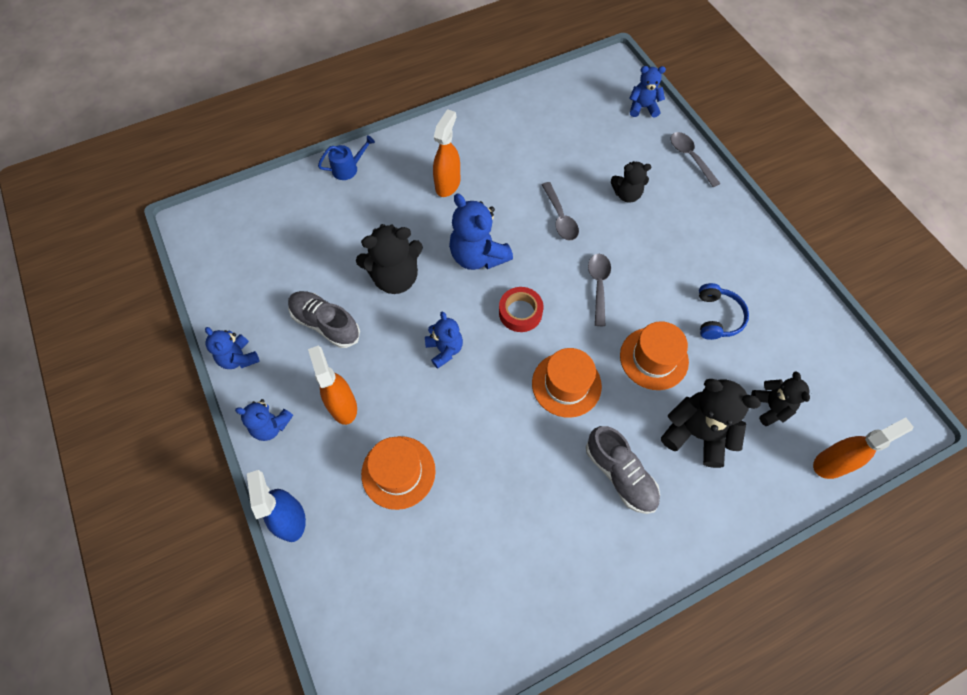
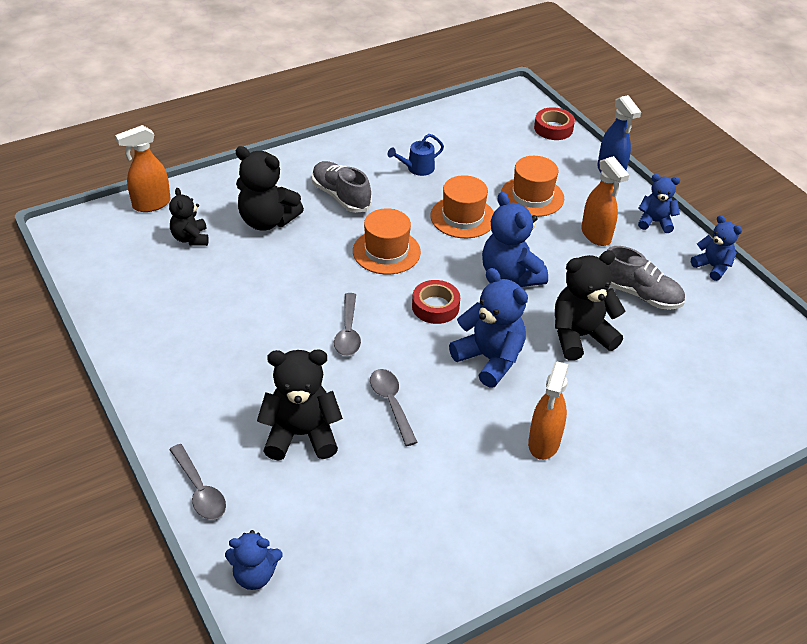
camera: 175 degrees right, 20 degrees down
(338, 621) = (553, 128): none -> red tape
(348, 168) = (686, 462): blue watering can -> blue watering can (417, 168)
(444, 350) = (510, 275): blue teddy bear -> blue teddy bear, size x1.65
(626, 194) = (301, 435): black teddy bear -> black teddy bear, size x1.65
(654, 358) = (297, 271): orange hat -> orange hat (462, 217)
(717, 317) = (220, 306): blue headphones -> none

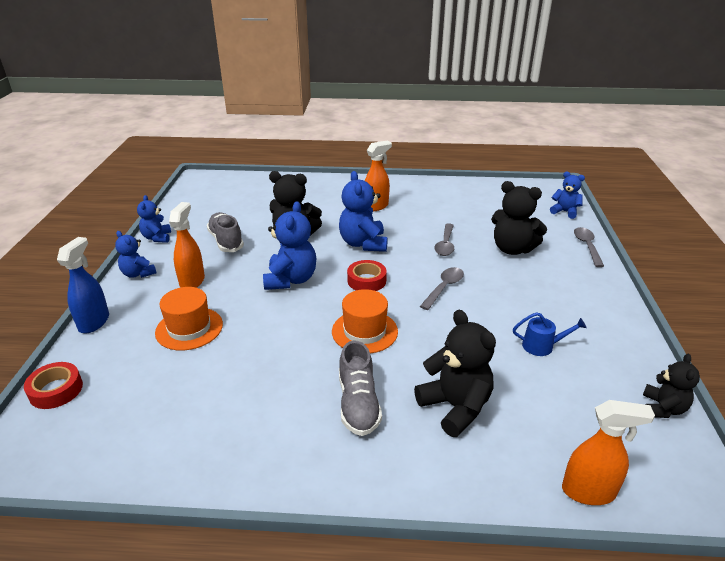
camera: 145 degrees left, 10 degrees down
(190, 238) = (548, 420): black teddy bear -> black teddy bear (662, 408)
(417, 168) = (249, 404): blue watering can -> blue watering can (542, 346)
(462, 217) = (269, 334): orange hat -> none

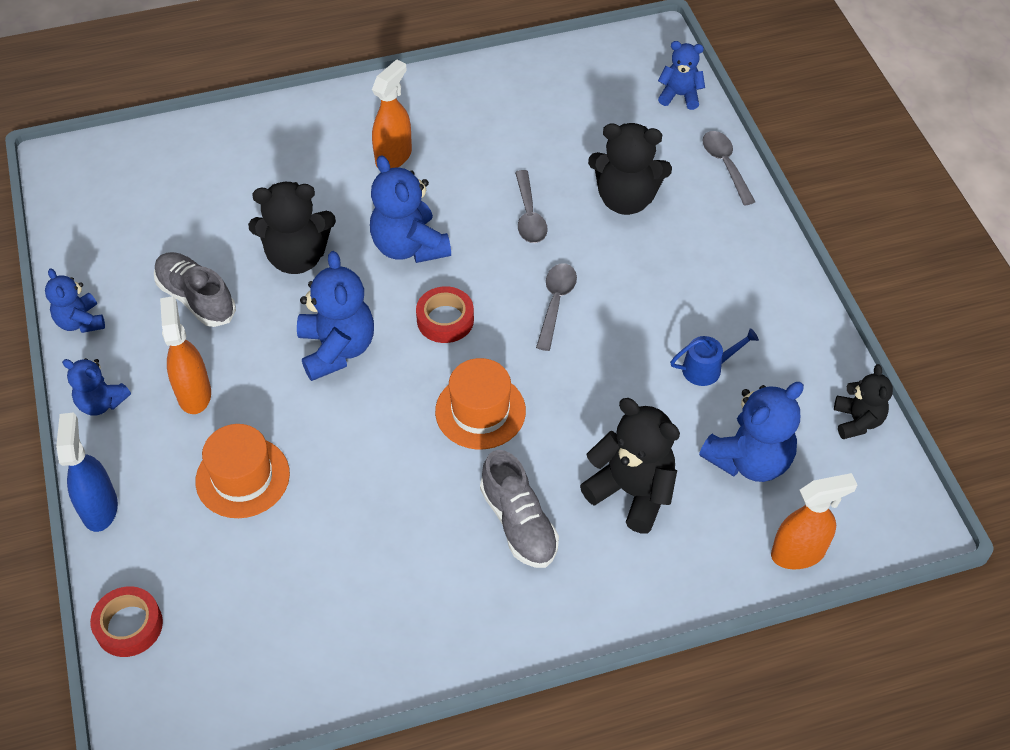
camera: 20 degrees left, 20 degrees up
(560, 411) = (749, 459): none -> blue teddy bear

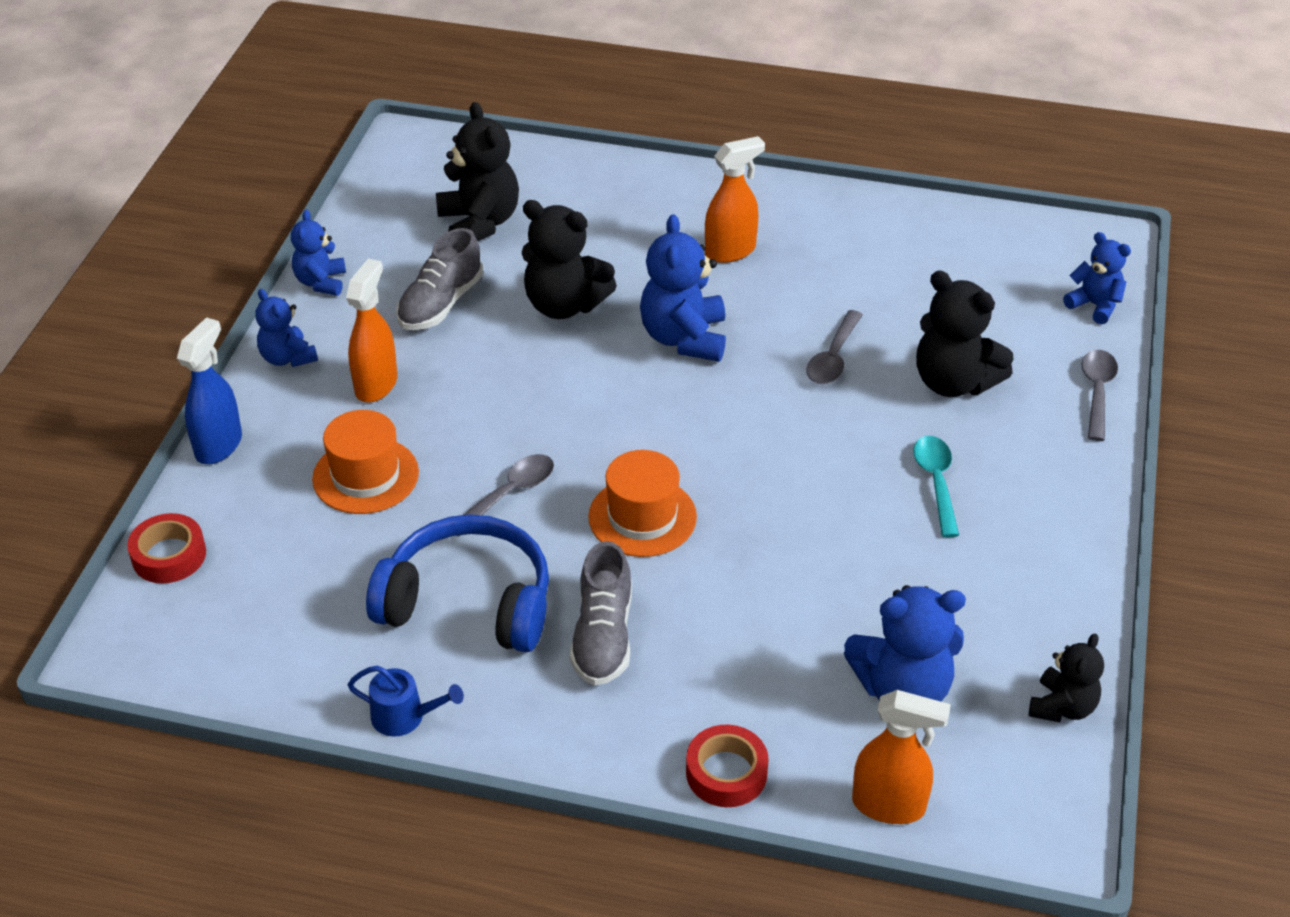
camera: 30 degrees right, 10 degrees down
(196, 298) = (441, 304): grey shoe -> grey shoe turned 135 degrees counterclockwise
(337, 349) = (541, 401): blue teddy bear -> none
(400, 546) = (468, 602): none -> blue headphones
(445, 320) = (670, 419): red tape -> red tape (726, 773)
(555, 303) = (799, 450): grey spoon -> grey spoon (509, 494)
(632, 492) = (746, 661): black teddy bear -> black teddy bear (479, 223)
(666, 286) = (936, 482): none -> turquoise spoon
(707, 368) = (922, 580): blue watering can -> blue watering can (404, 716)

